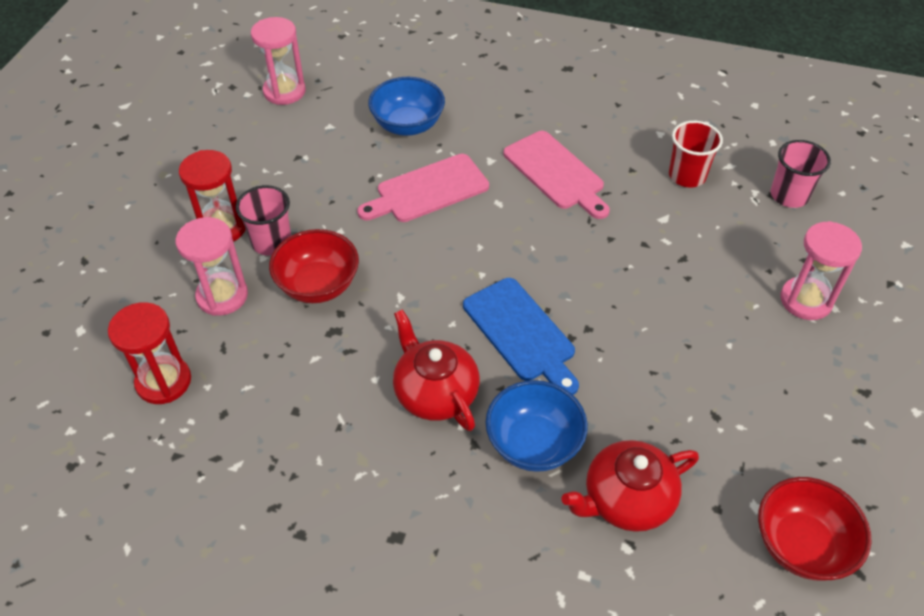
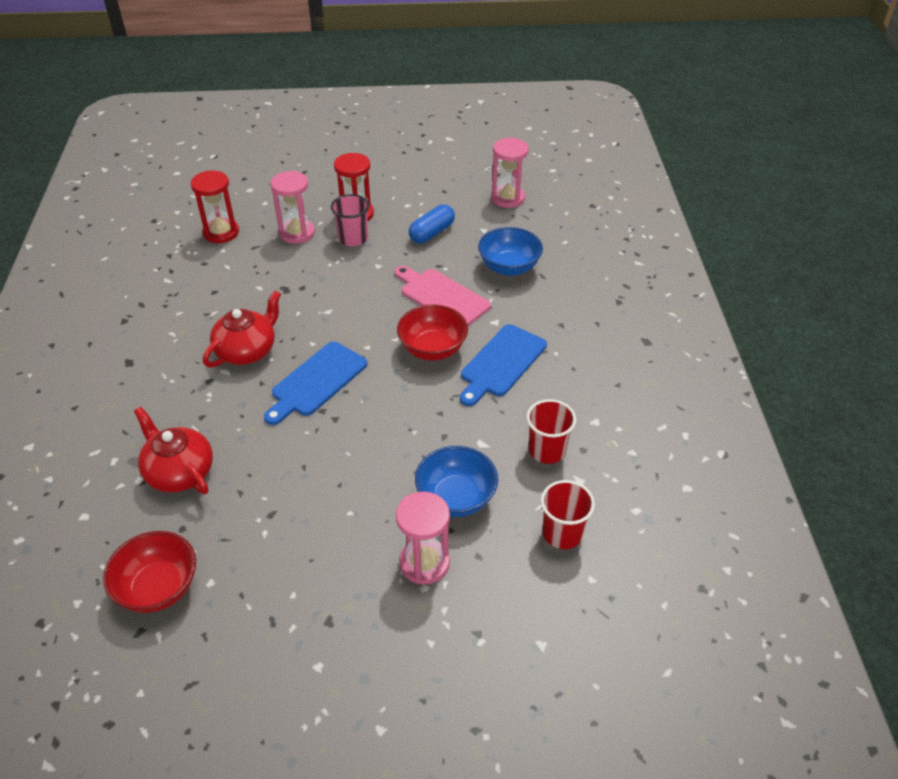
camera: 70 degrees right, 5 degrees down
(307, 169) = (432, 233): none -> blue capsule
(318, 285) = (323, 270): red bowl -> red bowl (432, 349)
(534, 443) = (216, 411): blue bowl -> blue bowl (456, 498)
(556, 173) = (501, 363): pink cutting board -> blue cutting board
(789, 195) = (562, 533): pink cup -> red cup

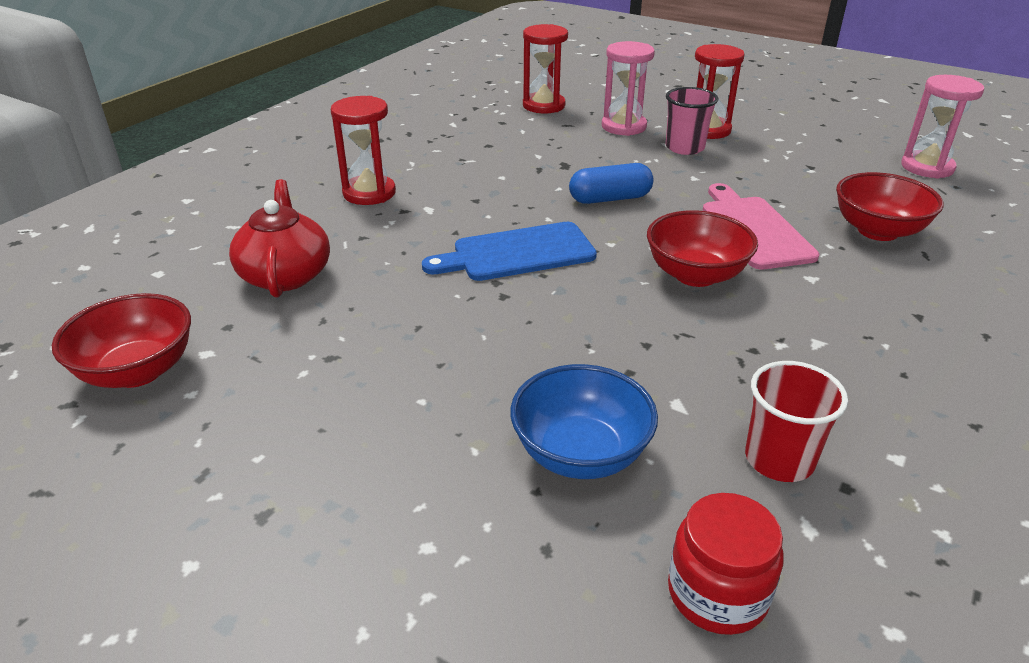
camera: 35 degrees right, 10 degrees down
(168, 376) = (369, 193): none -> red hourglass
(247, 350) = (470, 200): red teapot -> none
(424, 563) = (458, 513): pink hourglass -> none
(432, 233) = (791, 170): blue capsule -> blue capsule (610, 199)
(501, 363) = (786, 325): blue cutting board -> none
(509, 267) = (877, 231): blue bowl -> red bowl
(562, 533) = (717, 593): red cup -> red jar

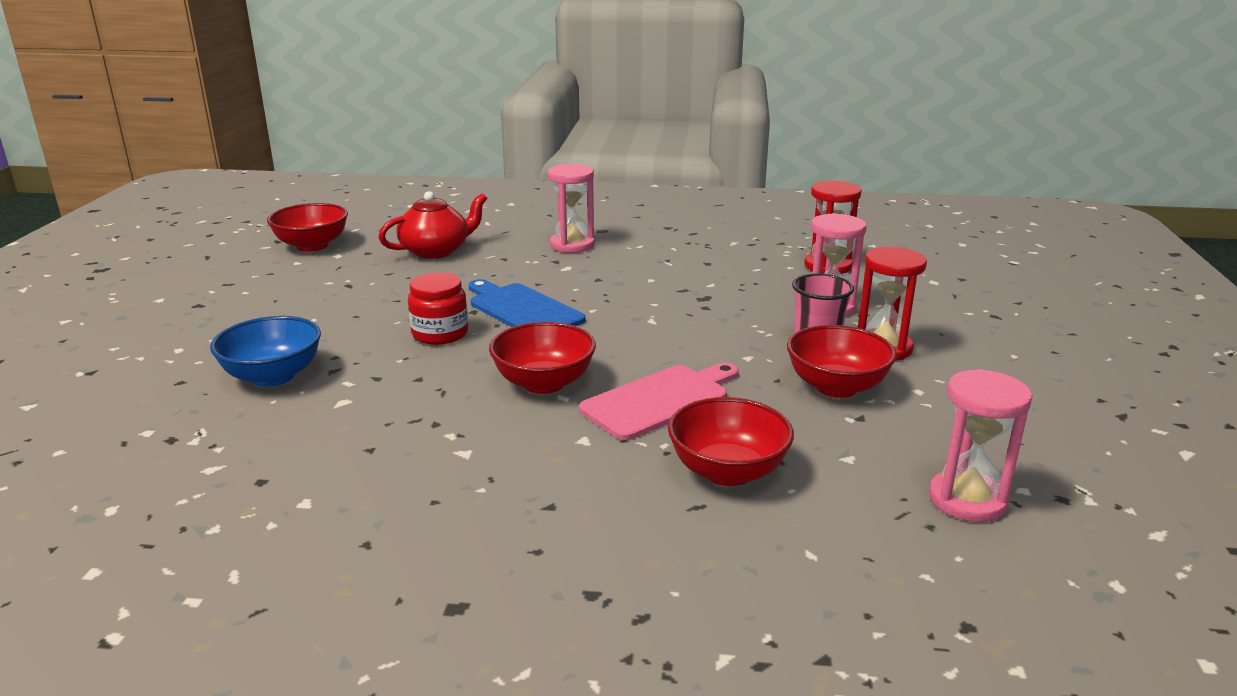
camera: 65 degrees right, 10 degrees down
(369, 193) = (572, 245): red hourglass -> pink hourglass
(610, 199) = (655, 327): blue capsule -> none
(717, 593) = (145, 440): red jar -> red jar (440, 334)
(761, 161) = (836, 387): none -> red bowl
(779, 459) = (287, 449): red cup -> none

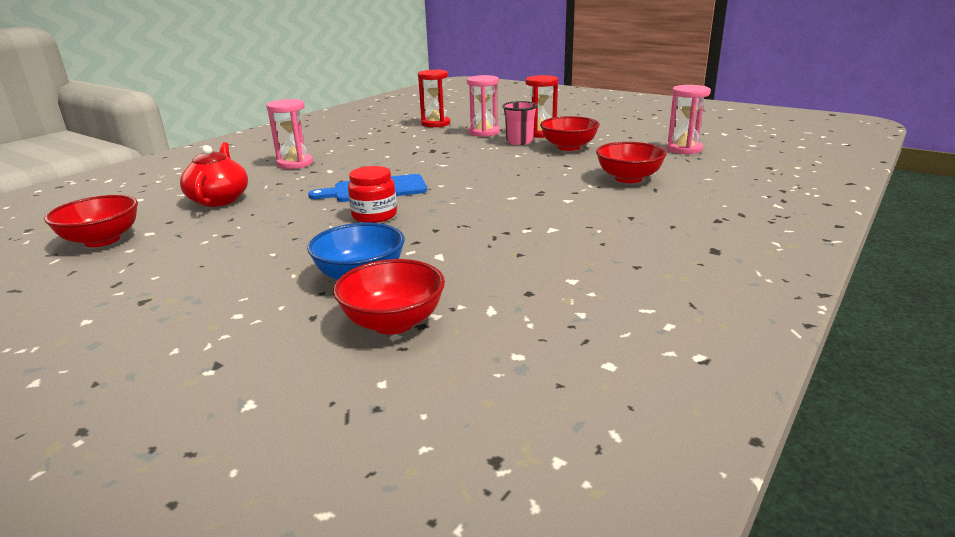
camera: 60 degrees left, 0 degrees up
(544, 383) = (489, 199): red bowl -> red bowl (393, 322)
(660, 400) = (542, 178): pink cutting board -> none

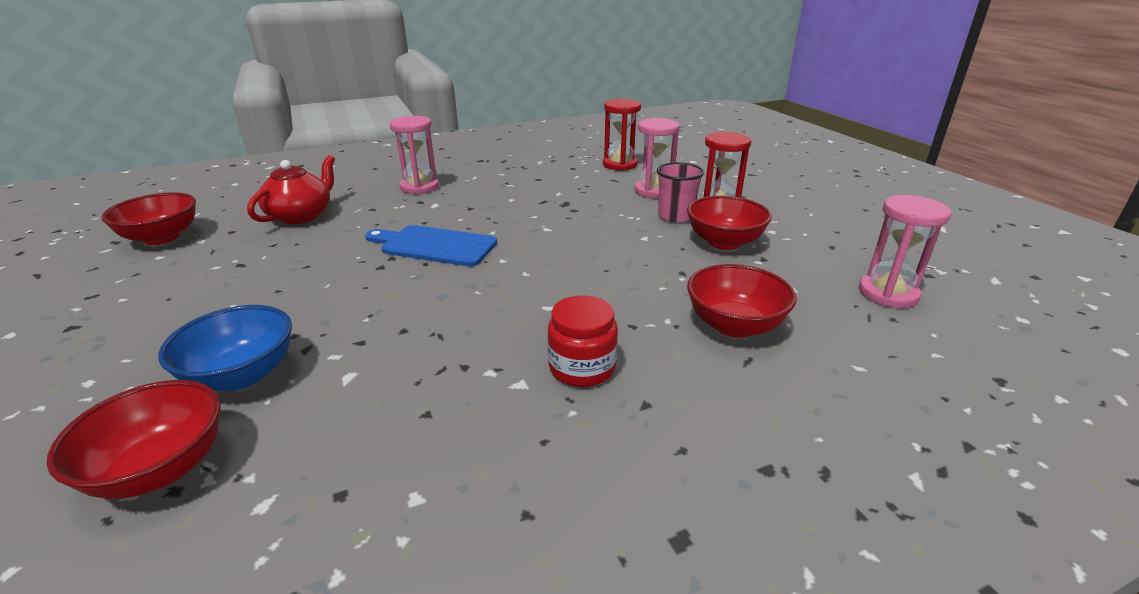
camera: 30 degrees right, 5 degrees up
(374, 215) = (381, 284): red jar -> red jar (582, 367)

